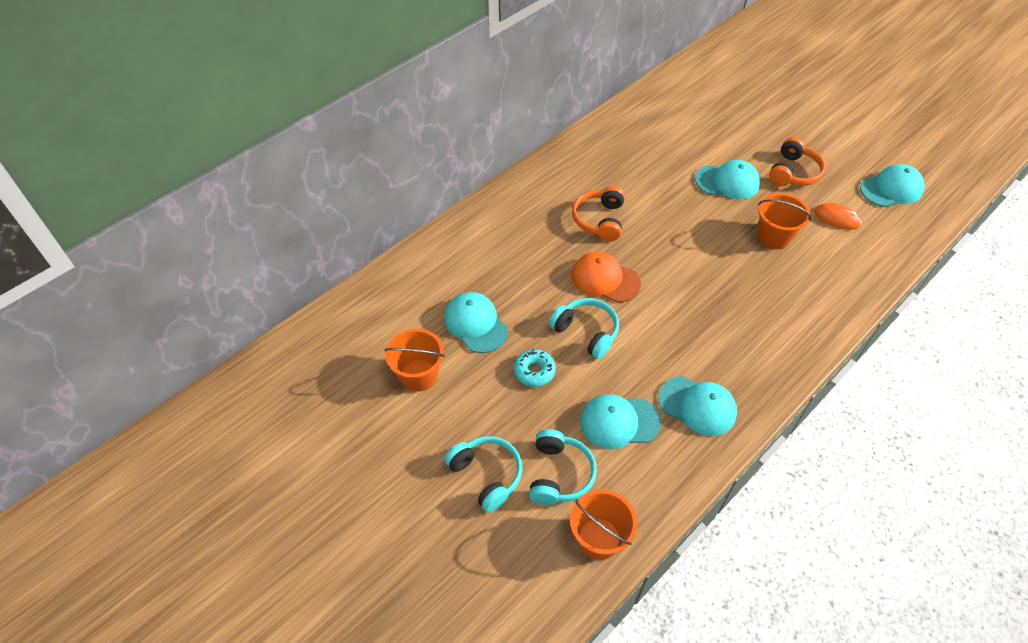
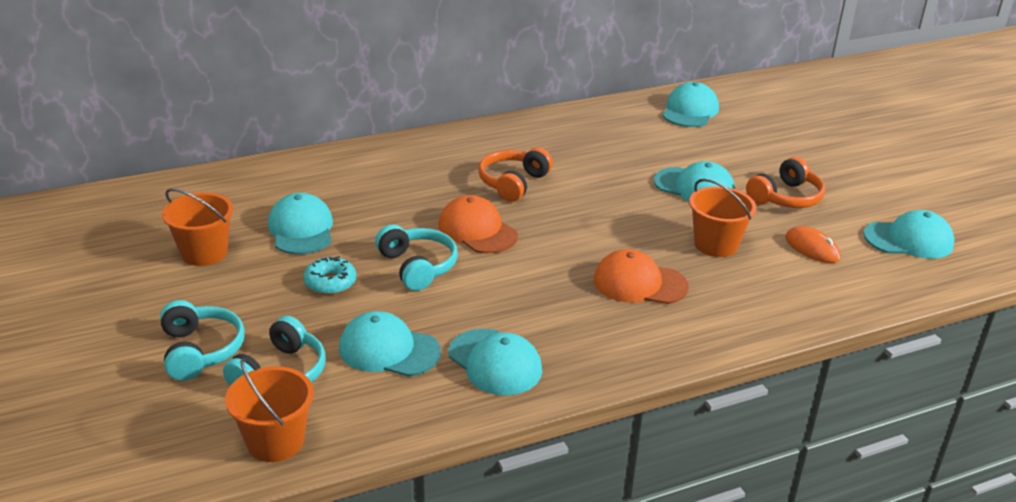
camera: 20 degrees right, 20 degrees down
(678, 99) = (690, 111): none -> turquoise cap
(746, 293) = (639, 283): none -> orange cap

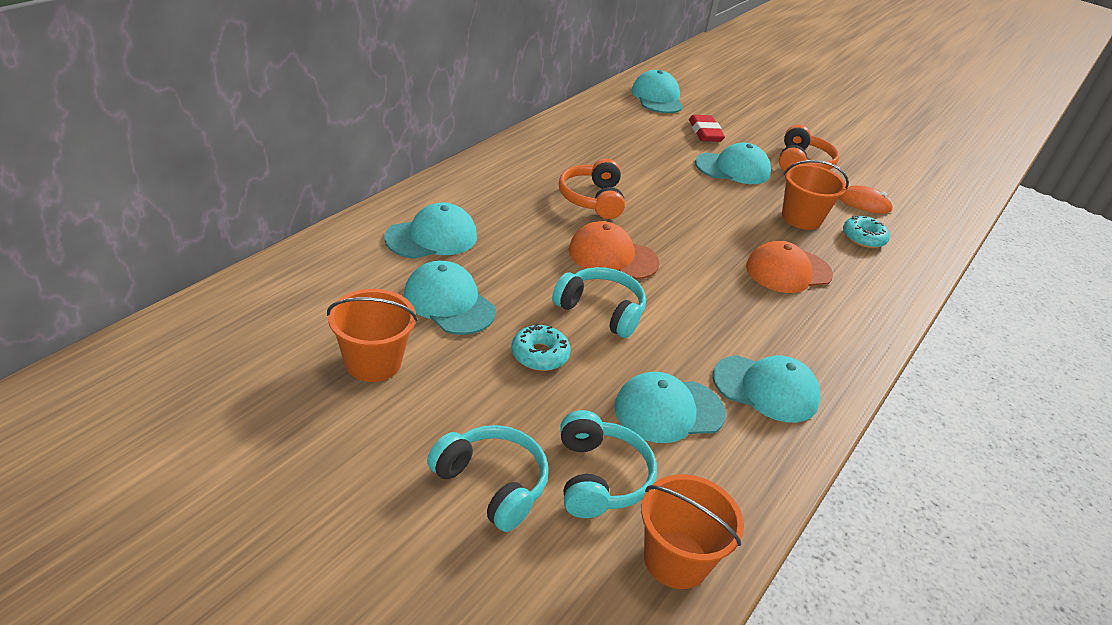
camera: 35 degrees left, 5 degrees up
(704, 150) = (705, 132): none -> red eraser
(767, 277) = (863, 238): none -> turquoise donut
(908, 240) = (911, 179): turquoise cap -> turquoise cap (432, 237)

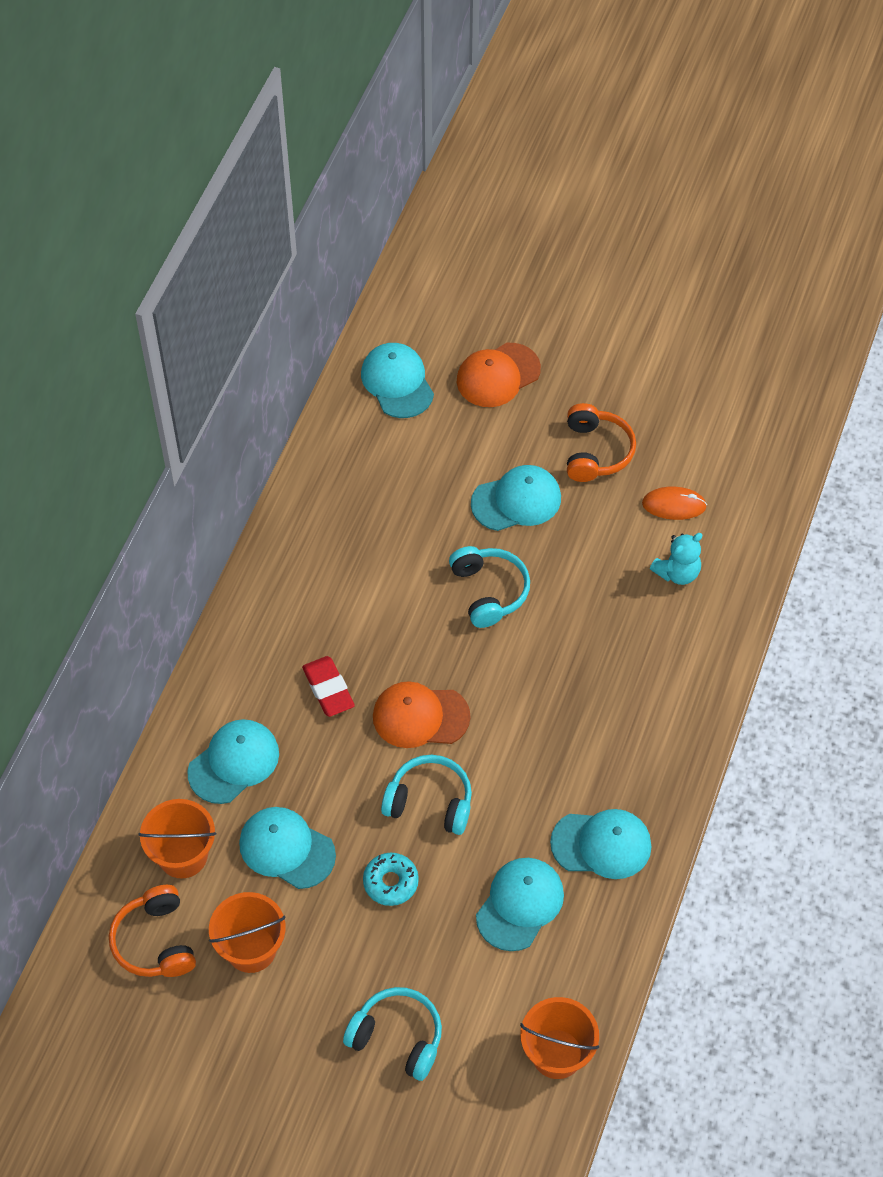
camera: 10 degrees left, 20 degrees up
(592, 199) = (374, 629): orange headphones -> orange headphones (155, 941)
(599, 477) = (480, 999): turquoise headphones -> turquoise headphones (489, 591)
(668, 410) = (520, 904): turquoise cap -> turquoise cap turned 150 degrees clockwise
(705, 132) = (471, 438): red eraser -> red eraser (328, 689)
(788, 271) = (602, 665): orange cap -> orange cap (498, 375)
(801, 218) = (606, 565): orange bucket -> orange bucket (183, 855)
(863, 238) = (677, 572): turquoise donut -> turquoise teddy bear

